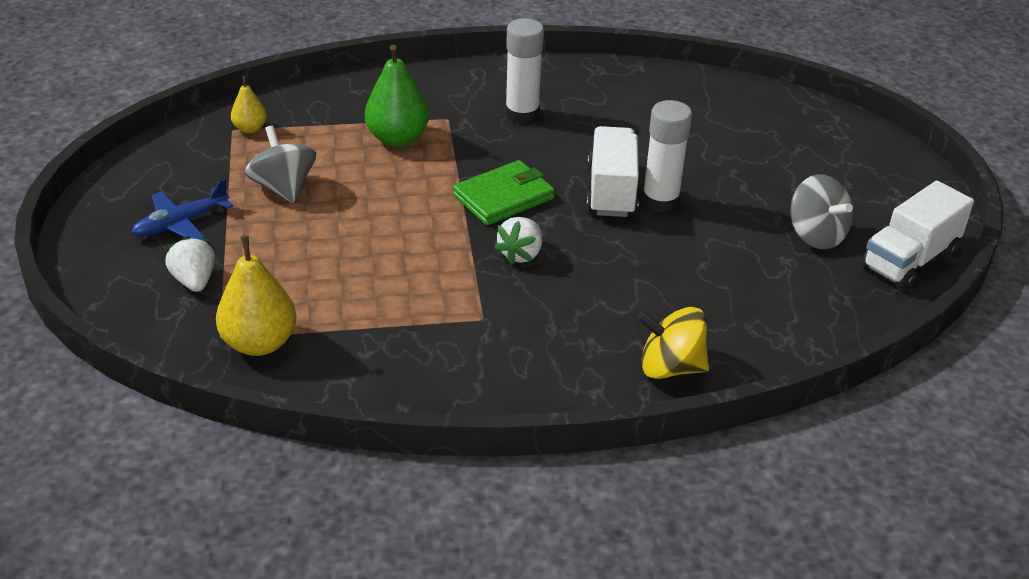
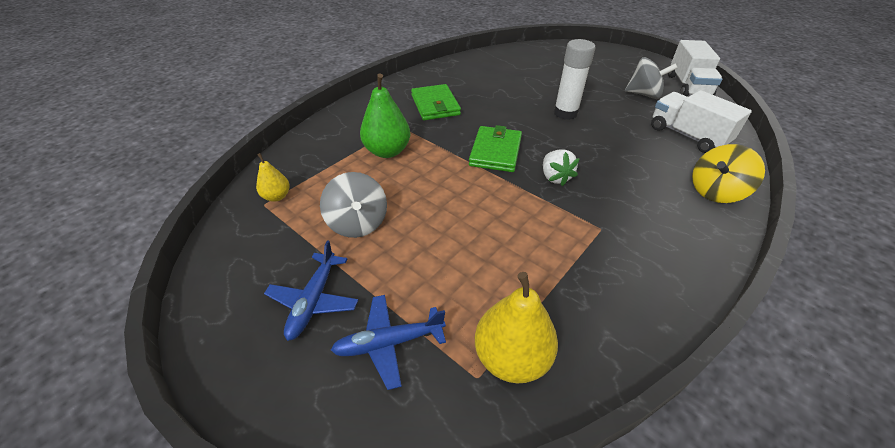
camera: 40 degrees left, 5 degrees up
(194, 281) = (389, 343): white strawberry -> blue plane
(283, 188) = (358, 223): grey spinning top -> grey spinning top turned 135 degrees counterclockwise
(522, 114) = (435, 105): white glue stick -> green wallet
(611, 191) = (538, 120): white truck -> white truck (687, 136)

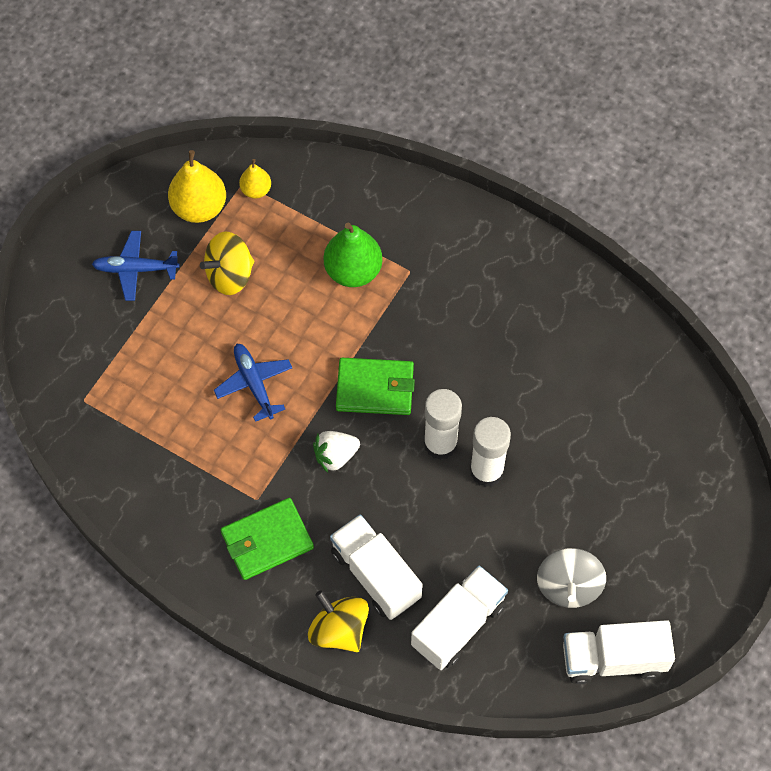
camera: 80 degrees right, 20 degrees up
(358, 223) = (230, 275): grey spinning top -> yellow spinning top
(389, 343) = (104, 335): blue plane -> blue plane (254, 384)
(435, 105) = (472, 303): green wallet -> green wallet (267, 540)
(511, 357) = (102, 422): yellow pear -> yellow pear (199, 207)
(544, 128) = (440, 444): none -> white glue stick
(659, 168) = (375, 575): none -> white truck

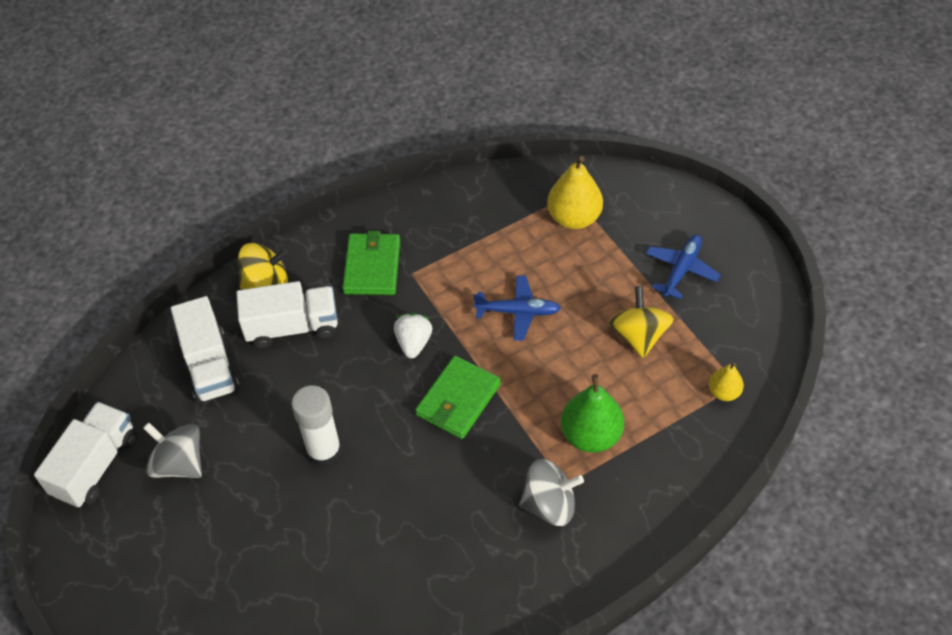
camera: 120 degrees right, 10 degrees down
(199, 207) = (725, 340): yellow pear -> yellow pear (574, 218)
(435, 274) = (549, 504): none -> grey spinning top
(440, 444) = (373, 426): white glue stick -> none

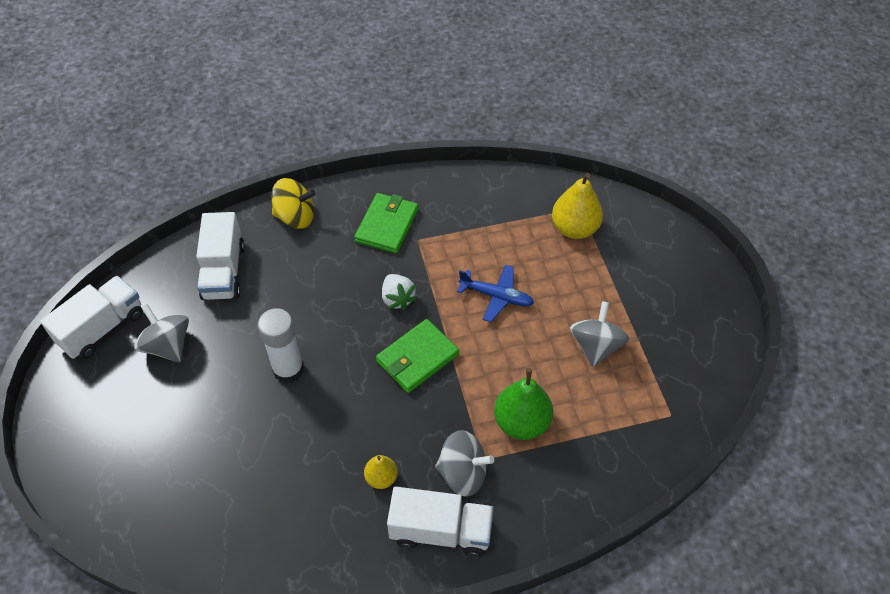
camera: 15 degrees right, 0 degrees up
(292, 327) = (302, 258): white truck -> white truck (441, 531)
(413, 343) = (397, 299): white strawberry -> white strawberry turned 135 degrees clockwise
(638, 336) = (595, 346): yellow spinning top -> grey spinning top
(681, 270) = (654, 298): blue plane -> none
(723, 392) = (656, 418): yellow pear -> yellow pear (381, 478)

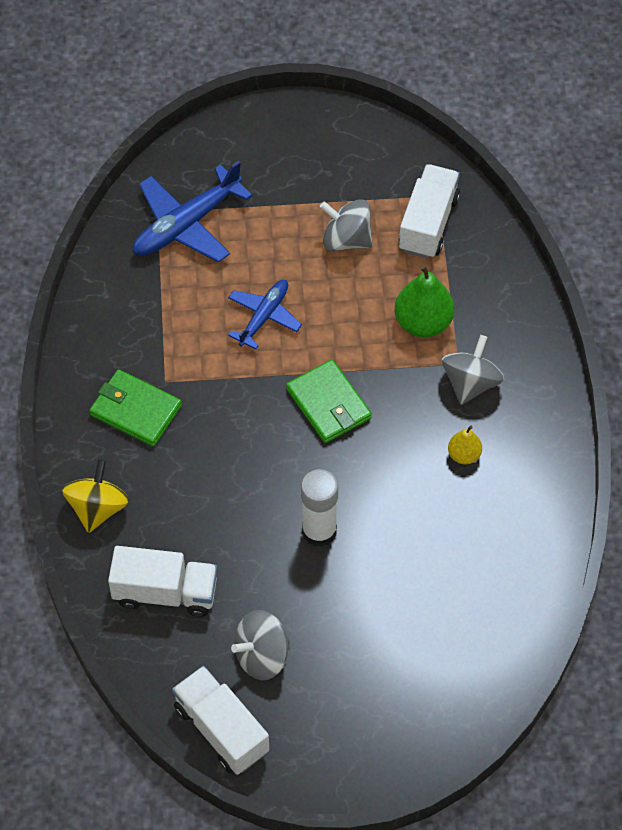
camera: 80 degrees left, 5 degrees up
(397, 299) = (246, 413): white strawberry -> none
(441, 531) = (527, 411): white truck -> white truck (428, 223)
(574, 229) = (187, 224): yellow pear -> blue plane

